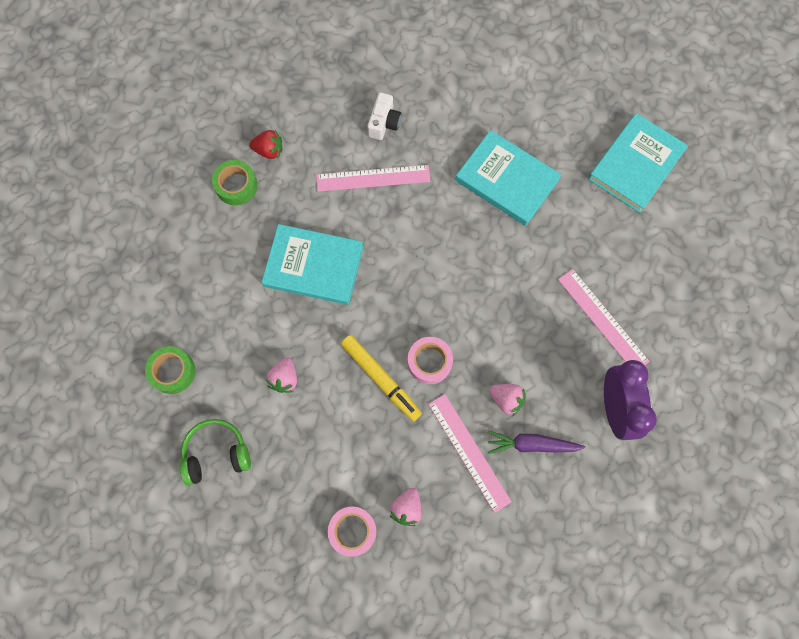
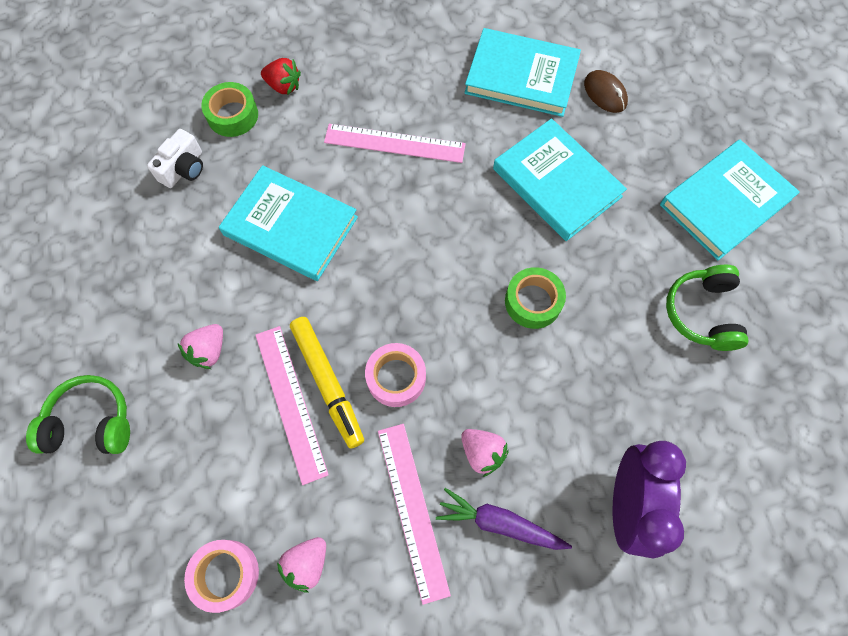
camera: 15 degrees right, 5 degrees down
(172, 371) = (78, 307): green tape -> green tape (533, 302)
(384, 123) = (427, 86): white camera -> white camera (184, 169)
(456, 96) = (521, 76): none -> turquoise book
(525, 96) = (605, 93): none -> brown mouse
(603, 320) = (638, 382): pink ruler -> pink ruler (291, 402)
(637, 256) = (702, 313): none -> green headphones

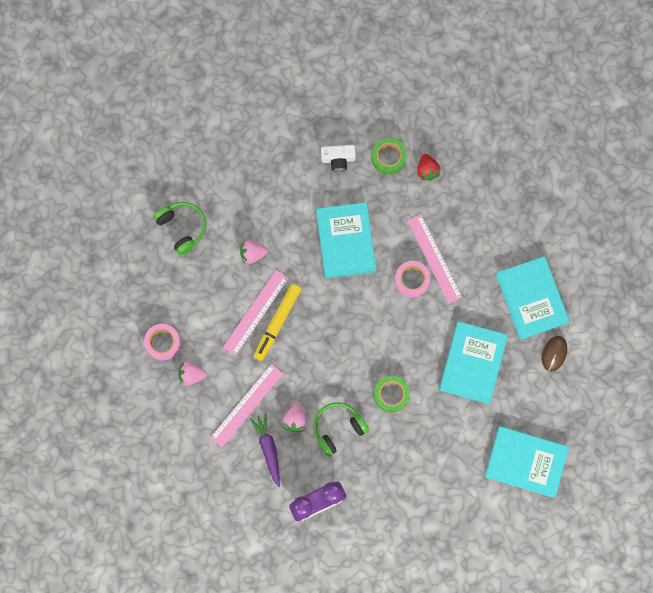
camera: 55 degrees right, 10 degrees up
(396, 377) = (303, 354): pink tape -> pink tape (412, 280)
(702, 313) = (446, 485): green headphones -> green headphones (338, 428)

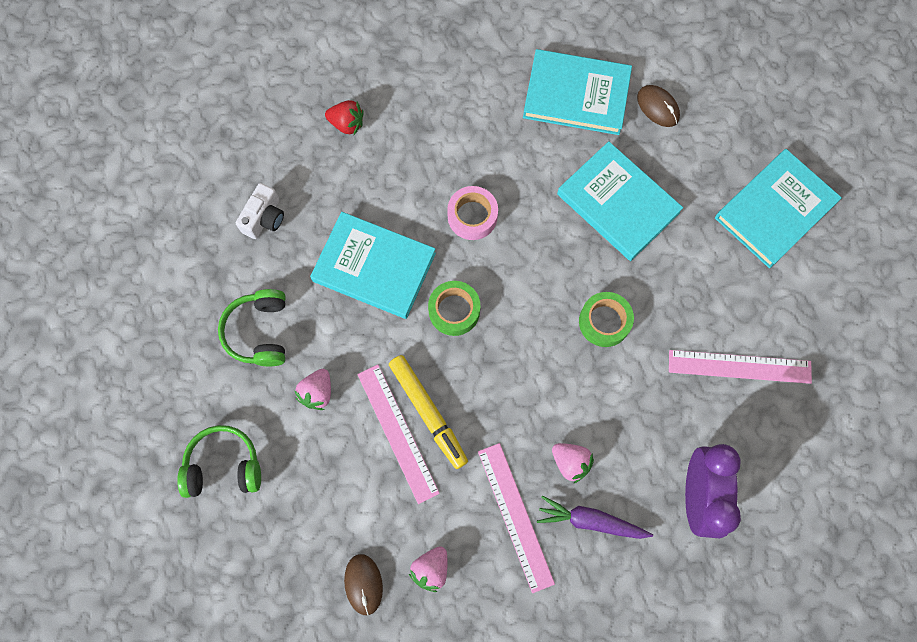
camera: 60 degrees left, 5 degrees down
(163, 343) = (363, 584): pink tape -> brown mouse
(338, 428) = (612, 413): green headphones -> green headphones (259, 332)
(388, 158) = (302, 159): green tape -> green tape (454, 311)
(434, 258) = (461, 175): pink ruler -> pink ruler (739, 366)

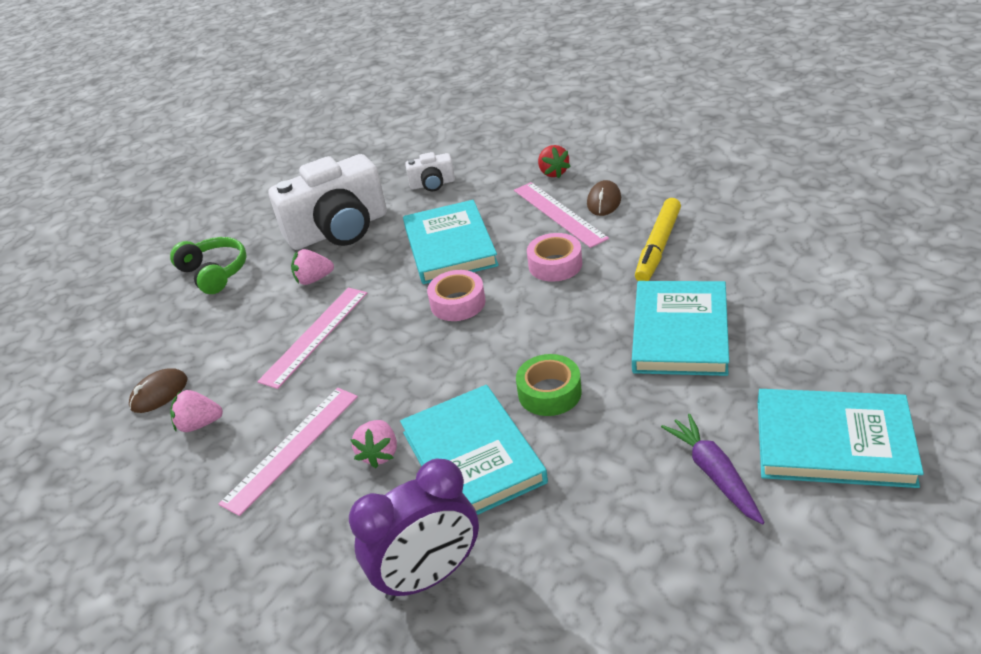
camera: 60 degrees right, 35 degrees down
(259, 332) = (339, 230): green headphones -> white camera
(428, 413) = (349, 341): yellow marker -> yellow marker (658, 247)
(454, 311) = (458, 303): green tape -> pink tape
(576, 95) = (746, 251): turquoise book -> turquoise book (472, 457)
(591, 521) = (328, 504): purple carrot -> purple carrot (714, 474)
(658, 107) = (813, 300): brown mouse -> brown mouse (604, 201)
(739, 366) = (617, 522): pink ruler -> pink ruler (559, 213)

